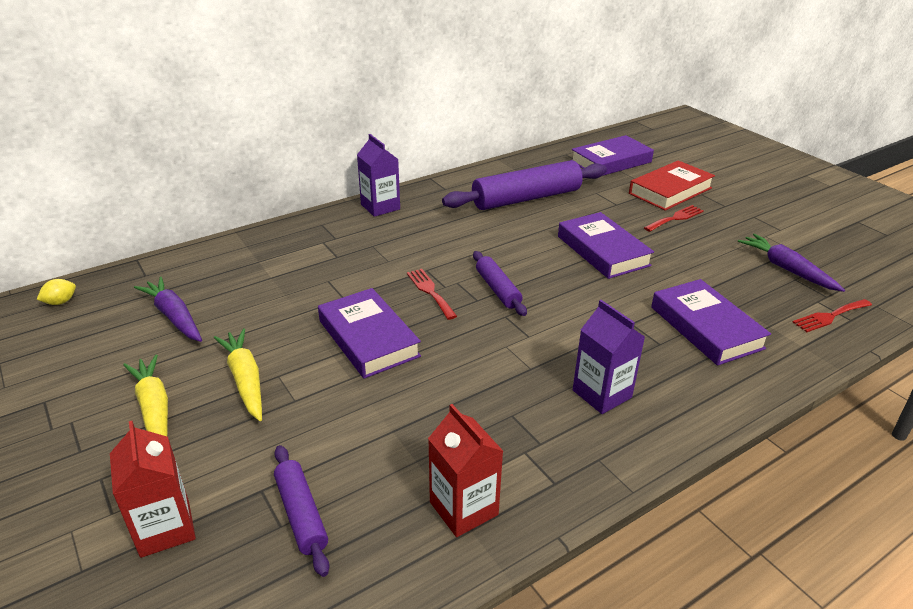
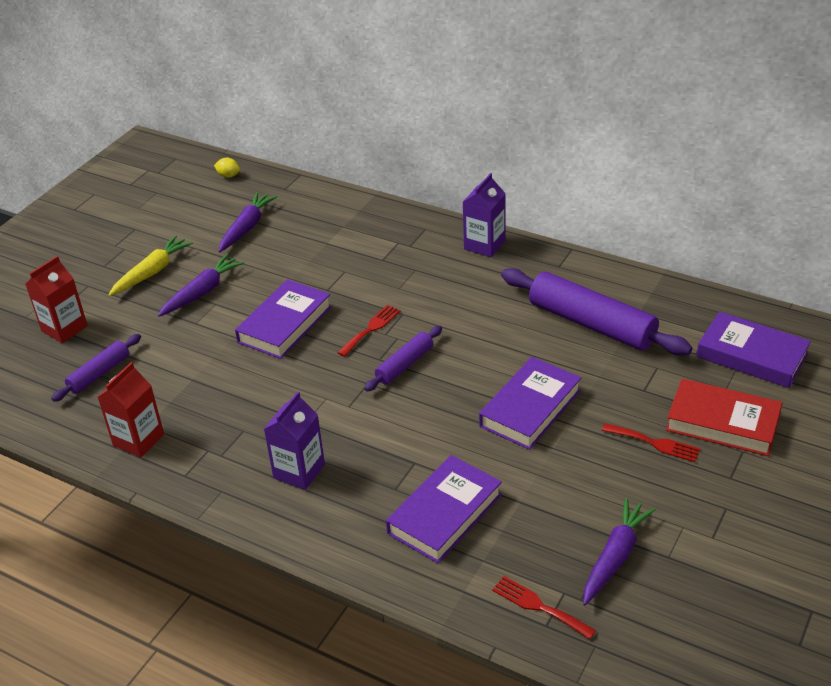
camera: 65 degrees right, 5 degrees up
(245, 379) = (202, 292): yellow carrot -> purple carrot

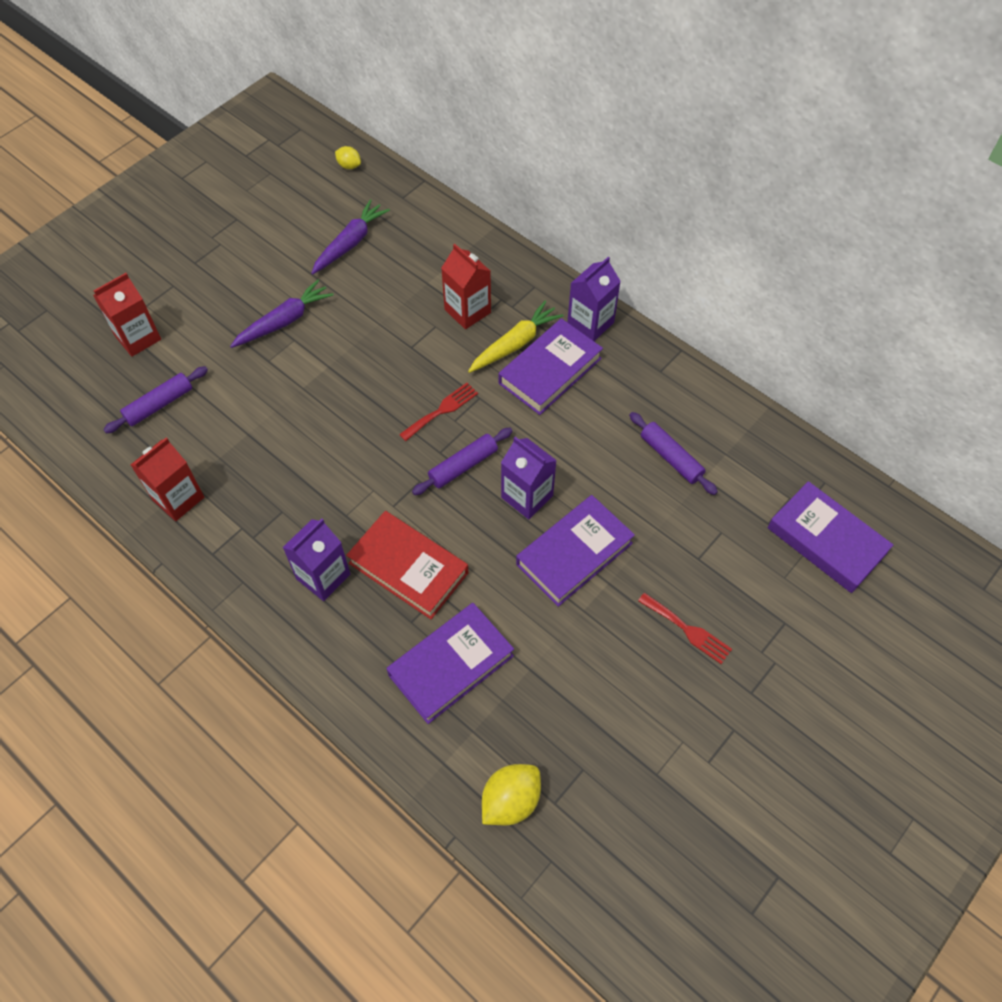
camera: 10 degrees right, 20 degrees up
(152, 272) = (240, 282): yellow carrot -> yellow carrot (515, 344)
(285, 324) = (356, 384): purple book -> purple book (550, 371)
(370, 256) = (467, 311): none -> red carton
(471, 375) = (527, 496): none -> purple carton
(539, 606) = (510, 800): red fork -> yellow lemon
(591, 324) = (671, 457): purple rolling pin -> purple rolling pin, size x0.52
(615, 557) = (603, 761): purple carrot -> none
(722, 423) = (766, 621): red book -> red book (408, 568)

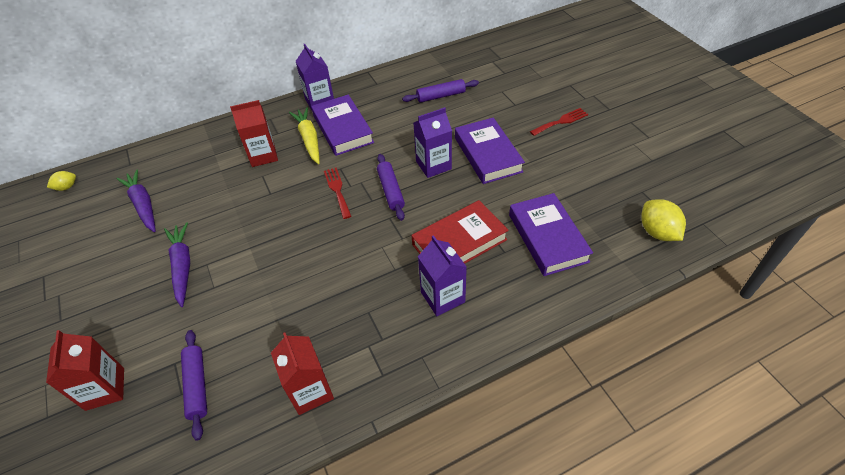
camera: 65 degrees left, 10 degrees down
(826, 540) = (525, 57): purple book -> none

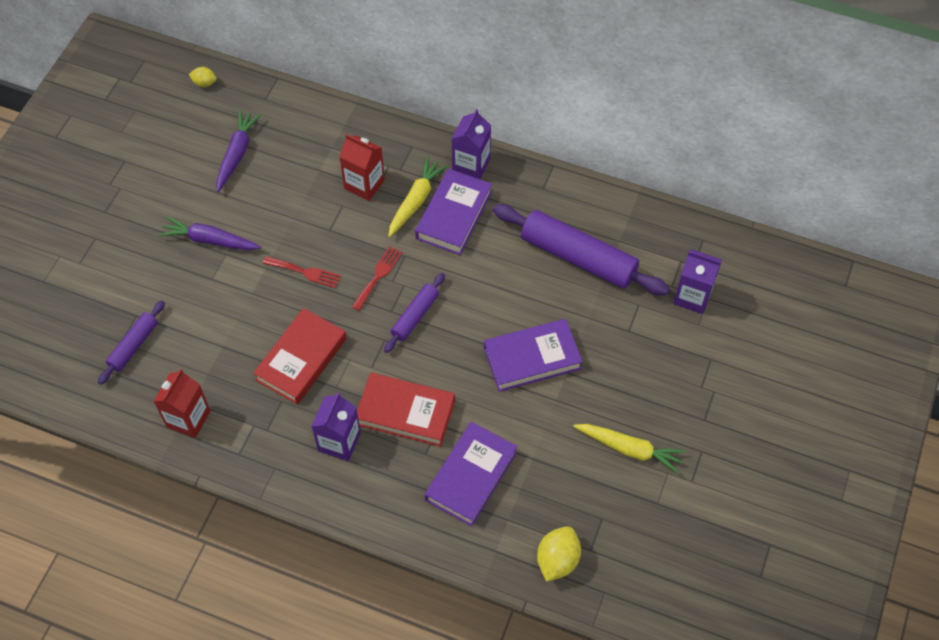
camera: 45 degrees right, 10 degrees up
(105, 389) = (86, 294): red carton -> none
(182, 266) = (210, 240): purple carrot -> purple carrot turned 105 degrees counterclockwise
(348, 275) = (301, 359): none -> red book
(433, 165) = (476, 325): purple carton -> purple carton (692, 296)
(441, 96) = (578, 257): purple rolling pin -> purple rolling pin, size x1.91
(487, 154) = (532, 358): purple book -> purple book turned 45 degrees clockwise
(561, 121) = (641, 388): red fork -> red fork (305, 272)
(600, 150) = (629, 449): none -> yellow carrot

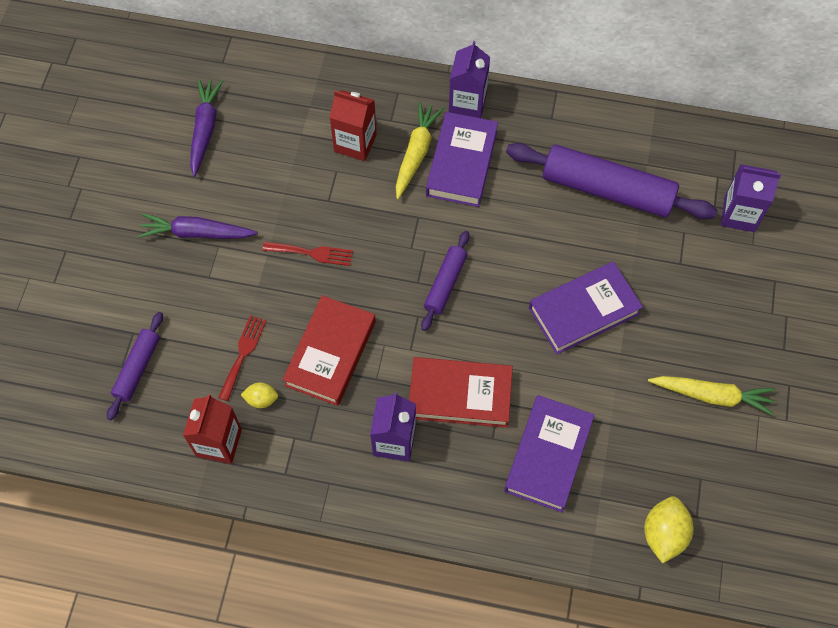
camera: 10 degrees left, 5 degrees up
(204, 83) = (150, 54): yellow lemon -> yellow lemon (261, 399)
(378, 276) = (394, 244): red fork -> red fork (243, 354)

